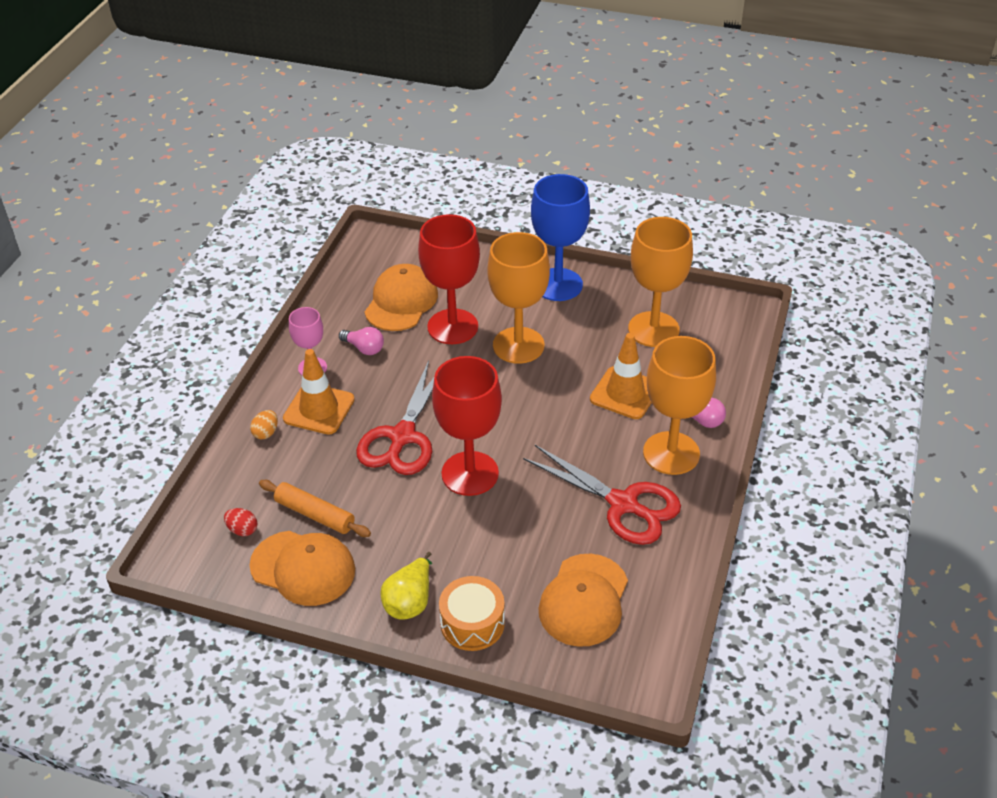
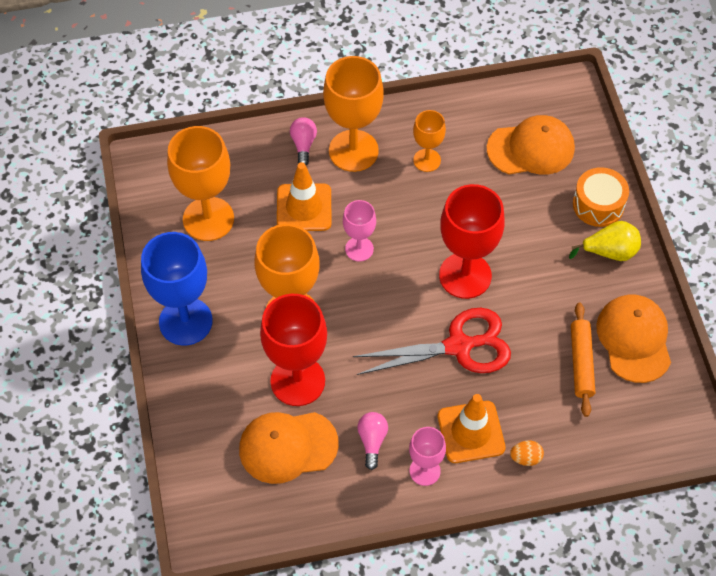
camera: 120 degrees left, 15 degrees up
(242, 530) = (633, 406): red egg -> none
(553, 412) = (359, 249): none -> pink goblet
(624, 504) = (427, 160): red scissors -> orange goblet

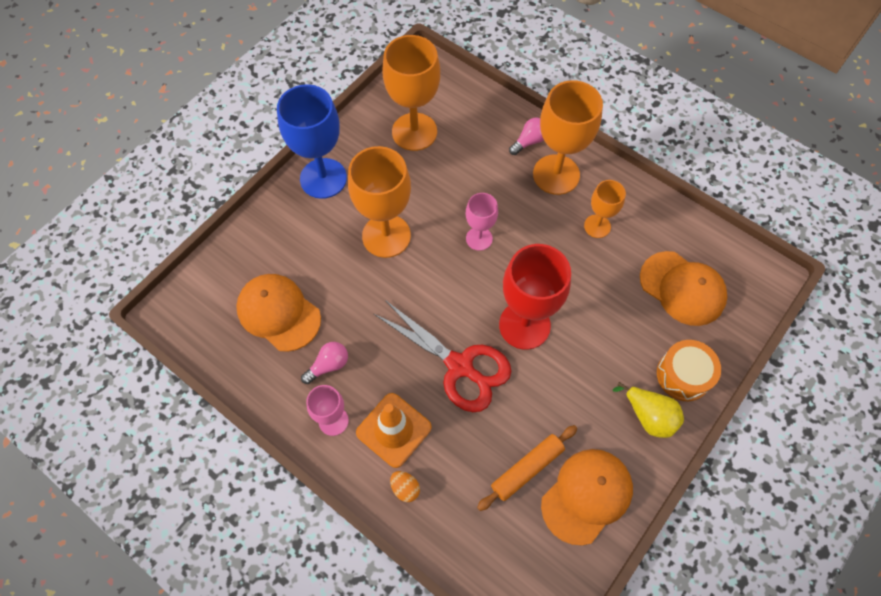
camera: 50 degrees right, 5 degrees up
(297, 381) = (336, 280): red goblet -> none
(304, 208) = (478, 180): orange traffic cone -> none

